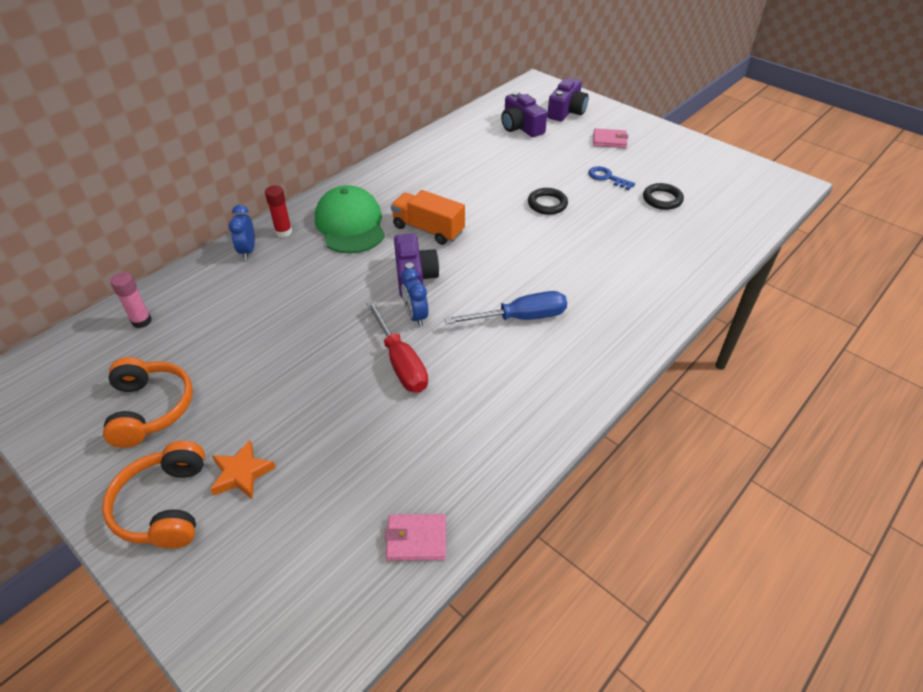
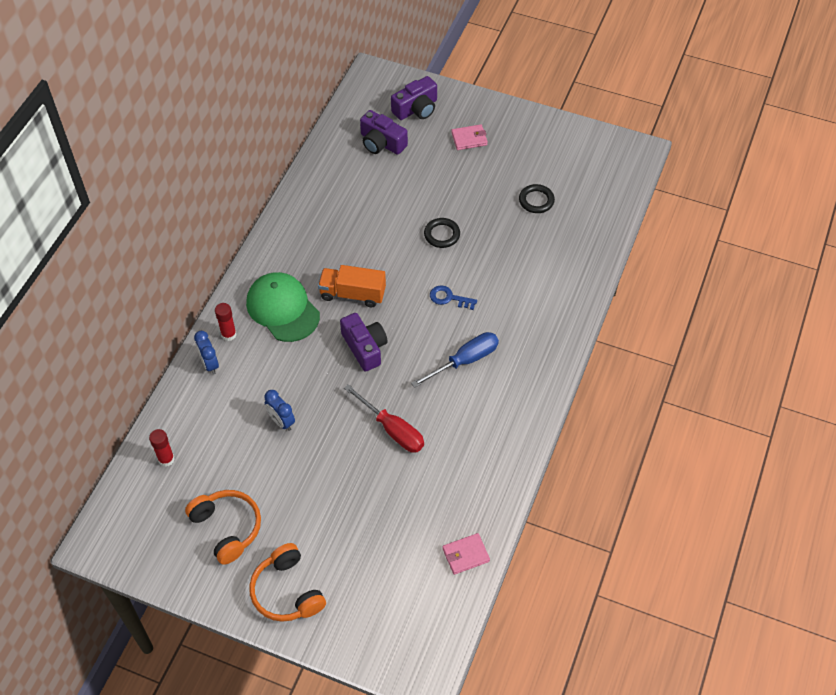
camera: 20 degrees left, 10 degrees up
(141, 321) = (166, 459): pink glue stick -> red glue stick
(241, 473) = (325, 552): orange star -> none
(415, 316) = (384, 385): blue clock -> blue clock (281, 421)
(566, 111) = (416, 109): purple camera -> purple camera turned 45 degrees clockwise
(607, 178) = (482, 188): blue key -> blue key (449, 298)

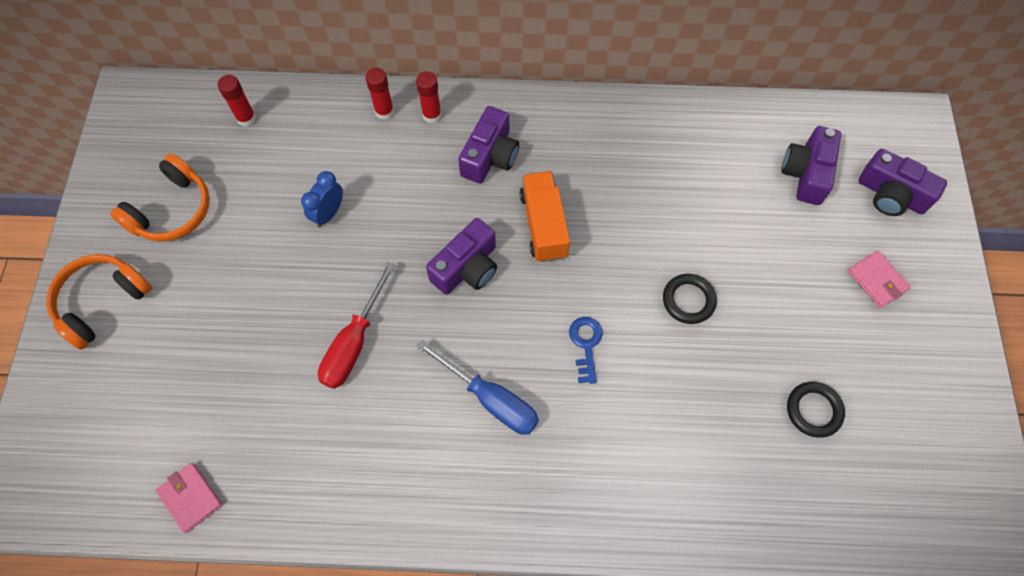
camera: 70 degrees right, 10 degrees up
(209, 364) = (384, 112): blue clock -> red glue stick
(282, 309) = (490, 156): green cap -> purple camera

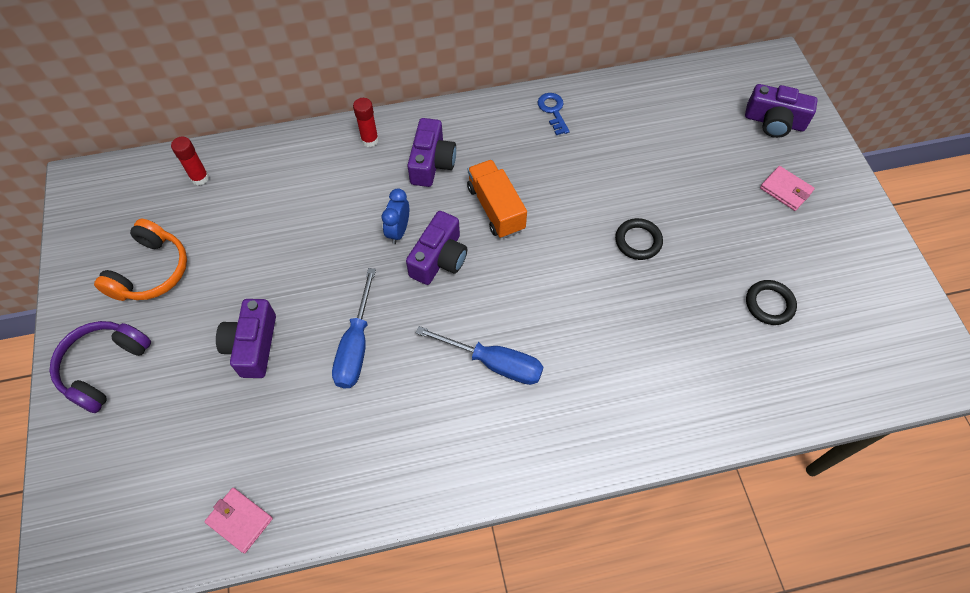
camera: 15 degrees left, 5 degrees down
(102, 302) = (104, 367): orange headphones -> purple headphones
(329, 213) = (300, 241): blue clock -> blue clock (398, 231)
(354, 343) = (356, 346): red screwdriver -> blue screwdriver
(384, 112) = (326, 146): red glue stick -> none
(586, 344) = (563, 297): blue key -> blue key (553, 111)
(806, 173) = (701, 120): purple camera -> purple camera (253, 345)

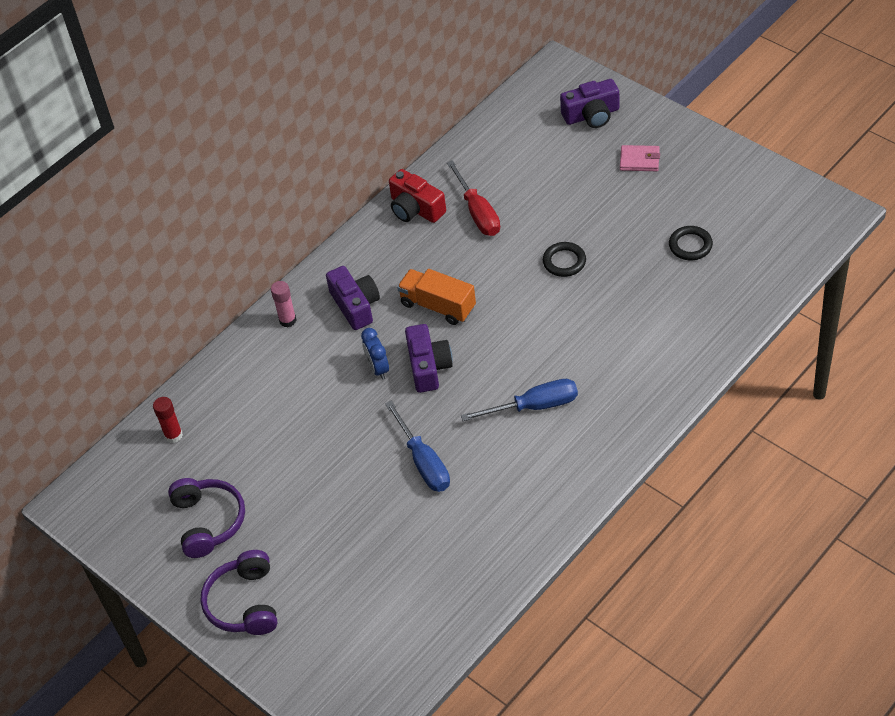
camera: 30 degrees left, 10 degrees down
(151, 271) = (208, 522): orange headphones -> purple headphones
(240, 520) = (450, 615): pink wallet -> none
(253, 345) = (345, 513): purple camera -> none
(370, 140) = (287, 320): red glue stick -> pink glue stick
(553, 111) = (415, 208): blue key -> red camera
(601, 147) = (478, 212): none -> red screwdriver

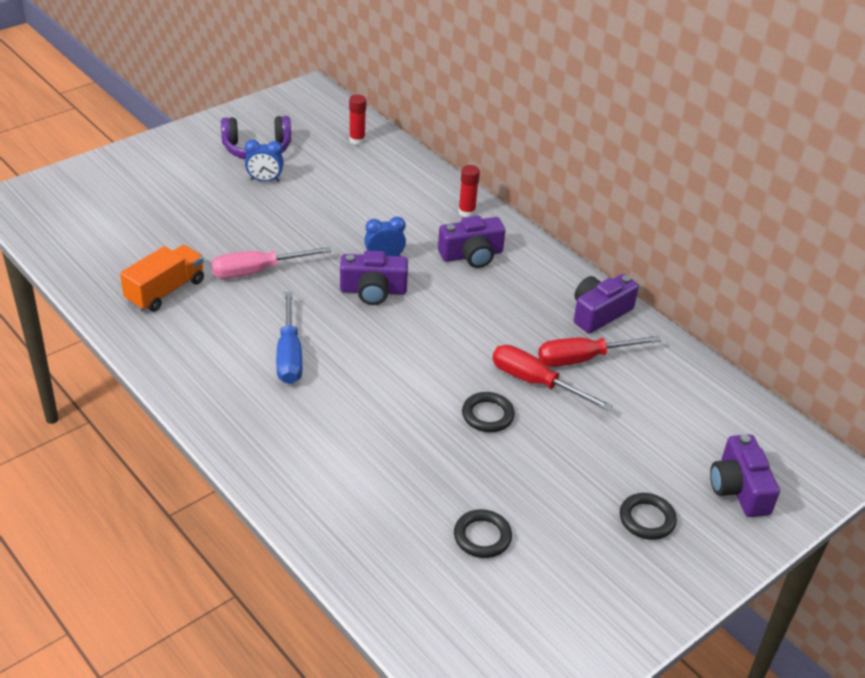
camera: 90 degrees right, 10 degrees down
(244, 603) = (165, 159): purple headphones -> none
(267, 498) = (265, 180): none -> blue clock
(287, 320) = (466, 212): pink glue stick -> red glue stick
(415, 208) = (599, 313): red camera -> purple camera
(423, 462) = (257, 271): blue screwdriver -> pink screwdriver
(438, 306) = (452, 309): orange truck -> orange truck (165, 291)
(516, 238) = (535, 382): none -> red screwdriver
(639, 160) = (647, 519): pink wallet -> black ring

